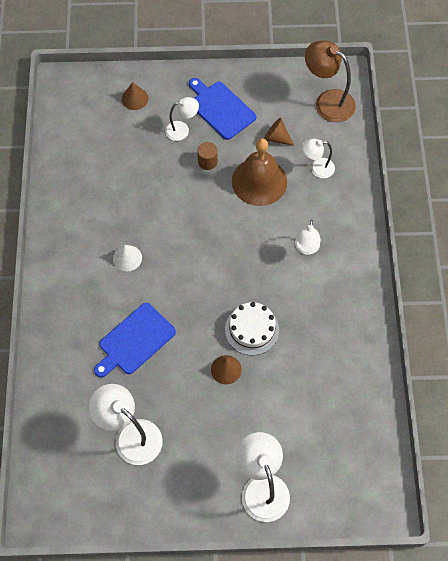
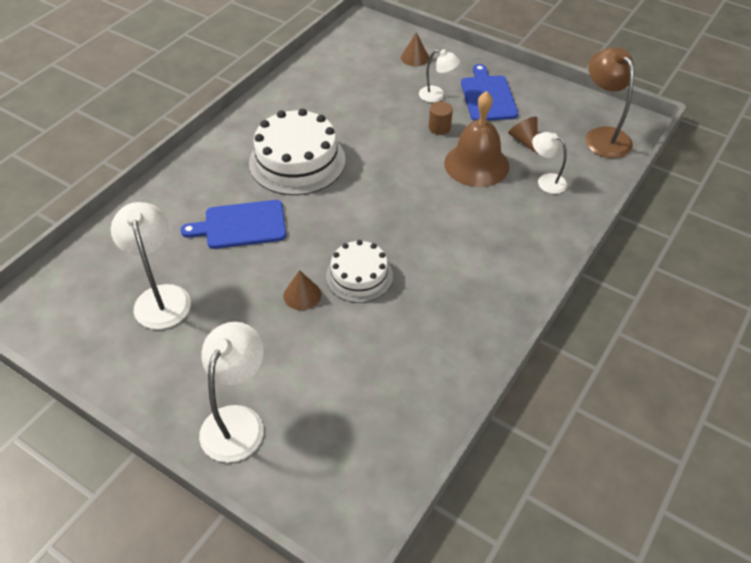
camera: 35 degrees right, 15 degrees down
(127, 258) = (297, 161): white cone -> white cake
(306, 248) = (477, 239): white lamp -> none

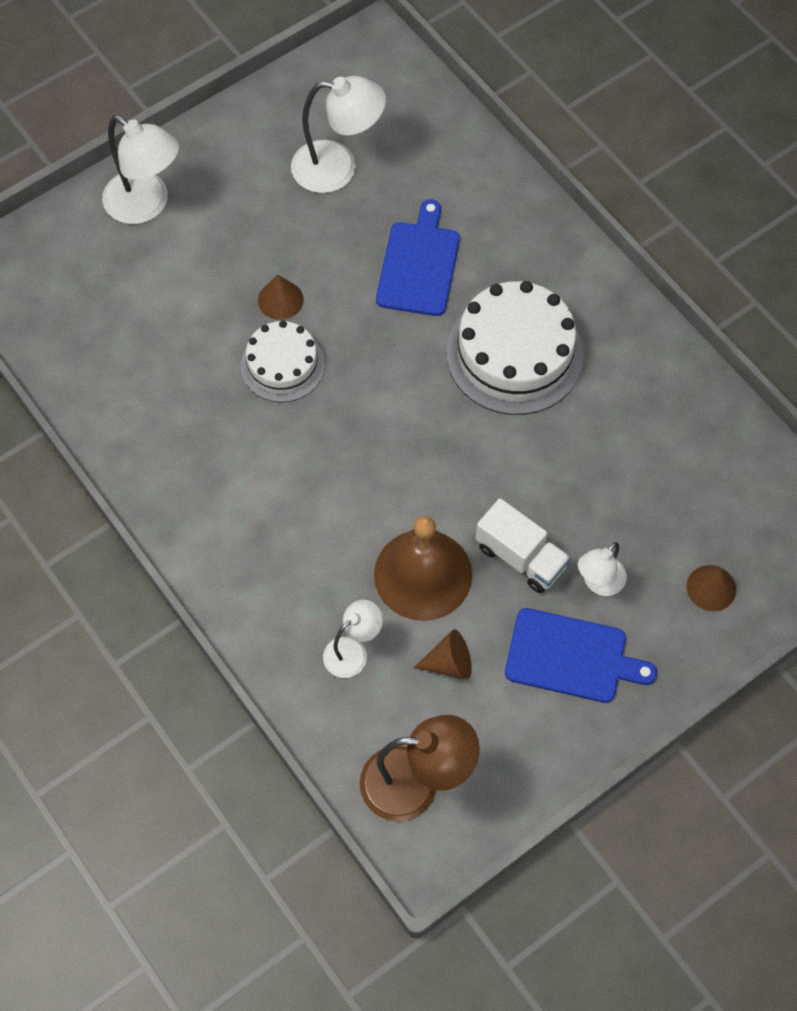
camera: 110 degrees right, 15 degrees up
(439, 127) = (521, 557): brown cylinder -> white truck

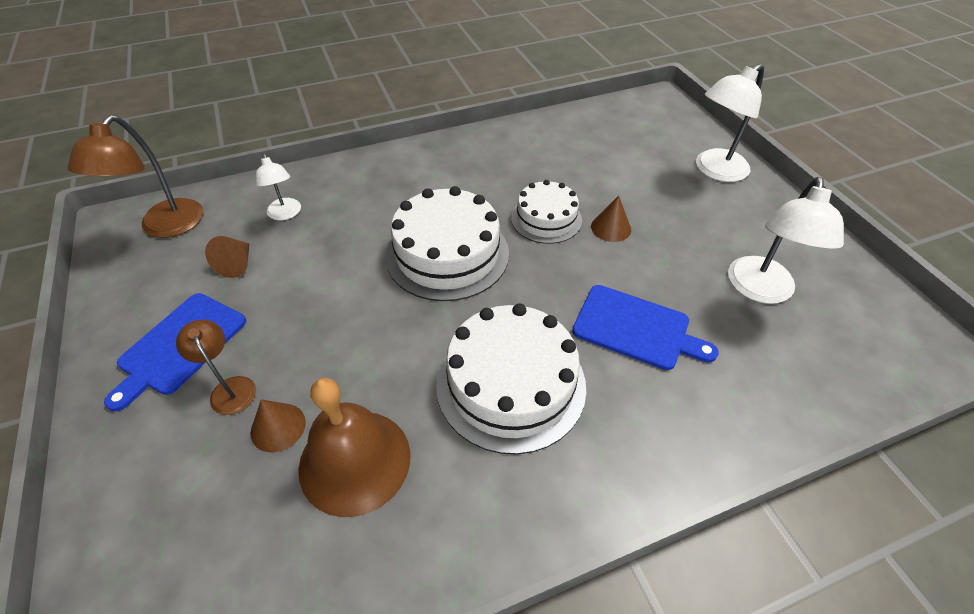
camera: 105 degrees right, 15 degrees down
(368, 450) = (447, 254): none -> white cake
(423, 574) = (319, 264): brown bell -> brown bell (355, 461)
(521, 557) = (294, 333): white truck -> none
(598, 583) = (230, 388): white lamp -> brown lamp
(711, 588) = (153, 496): brown cone -> brown cone (278, 427)

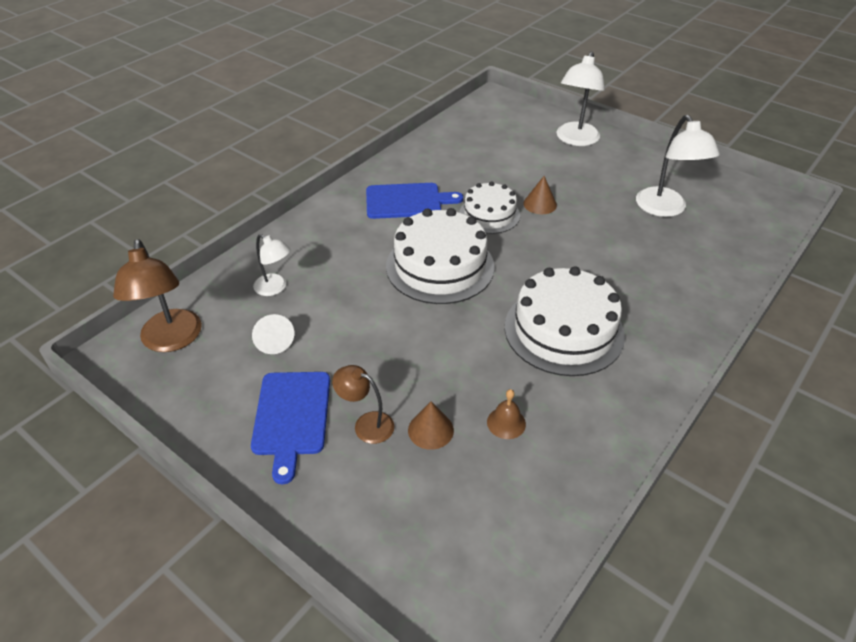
camera: 30 degrees left, 5 degrees down
(237, 264) = (274, 341): brown cone -> white cone
(355, 461) = (506, 423): brown bell -> brown bell, size x0.43
(636, 328) = (611, 263): blue cutting board -> blue cutting board (407, 201)

